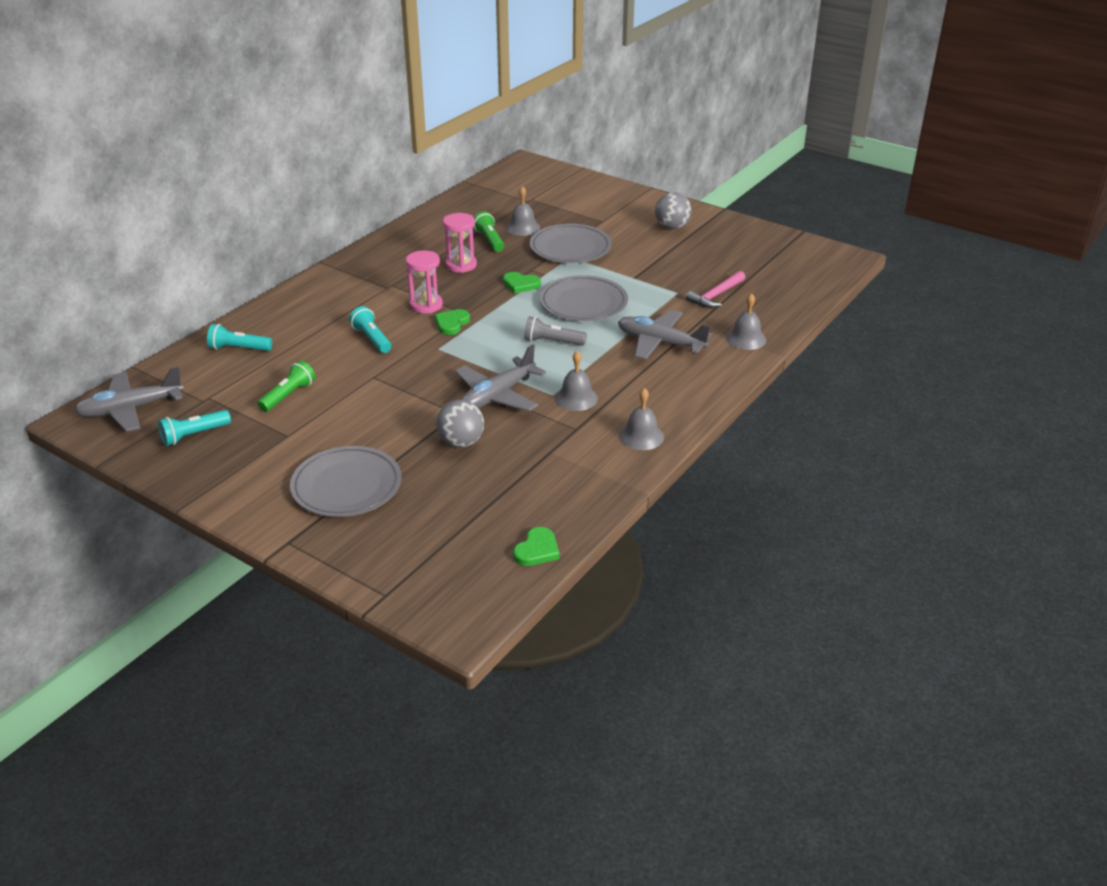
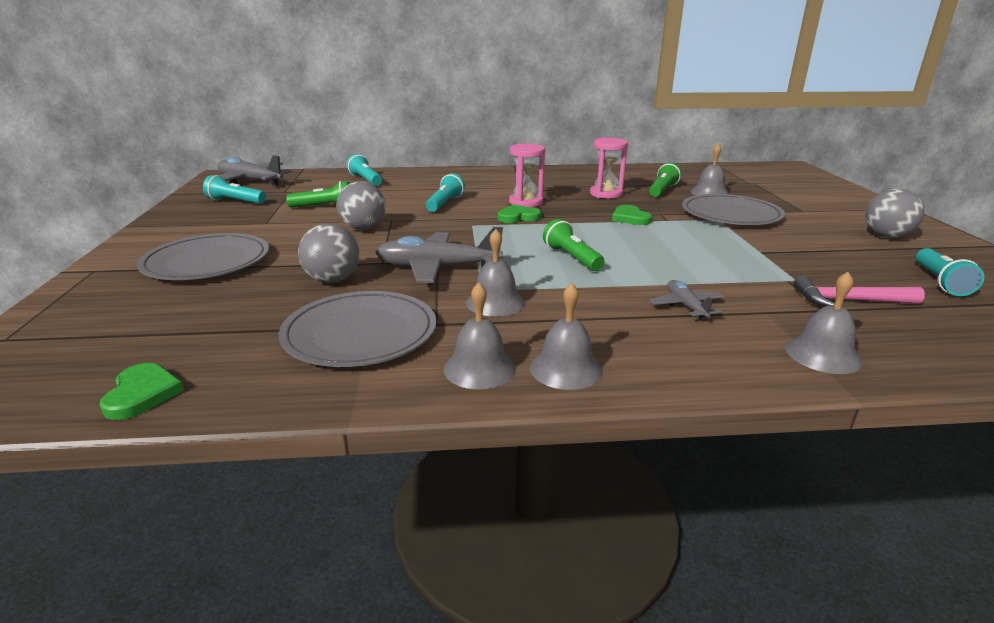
camera: 50 degrees right, 10 degrees down
(374, 396) = (363, 228): none -> grey ball
(537, 550) = (142, 394): green heart -> green heart turned 90 degrees counterclockwise
(552, 341) = (572, 258): grey flashlight -> green flashlight
(583, 302) = (664, 247): grey plate -> grey plate (360, 333)
(660, 343) = (686, 306): grey plane -> grey plane, size x0.53
(672, 412) = (565, 369): none -> grey bell
(733, 257) = (940, 282): none -> turquoise flashlight

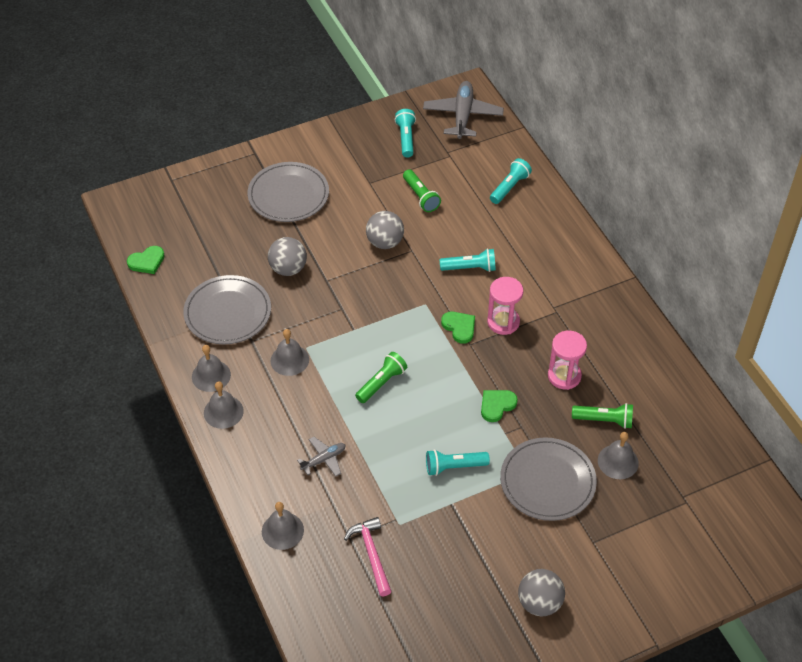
camera: 70 degrees right, 25 degrees up
(437, 268) = (330, 313): grey plane -> none
(940, 282) = (435, 620): turquoise flashlight -> turquoise flashlight (454, 466)

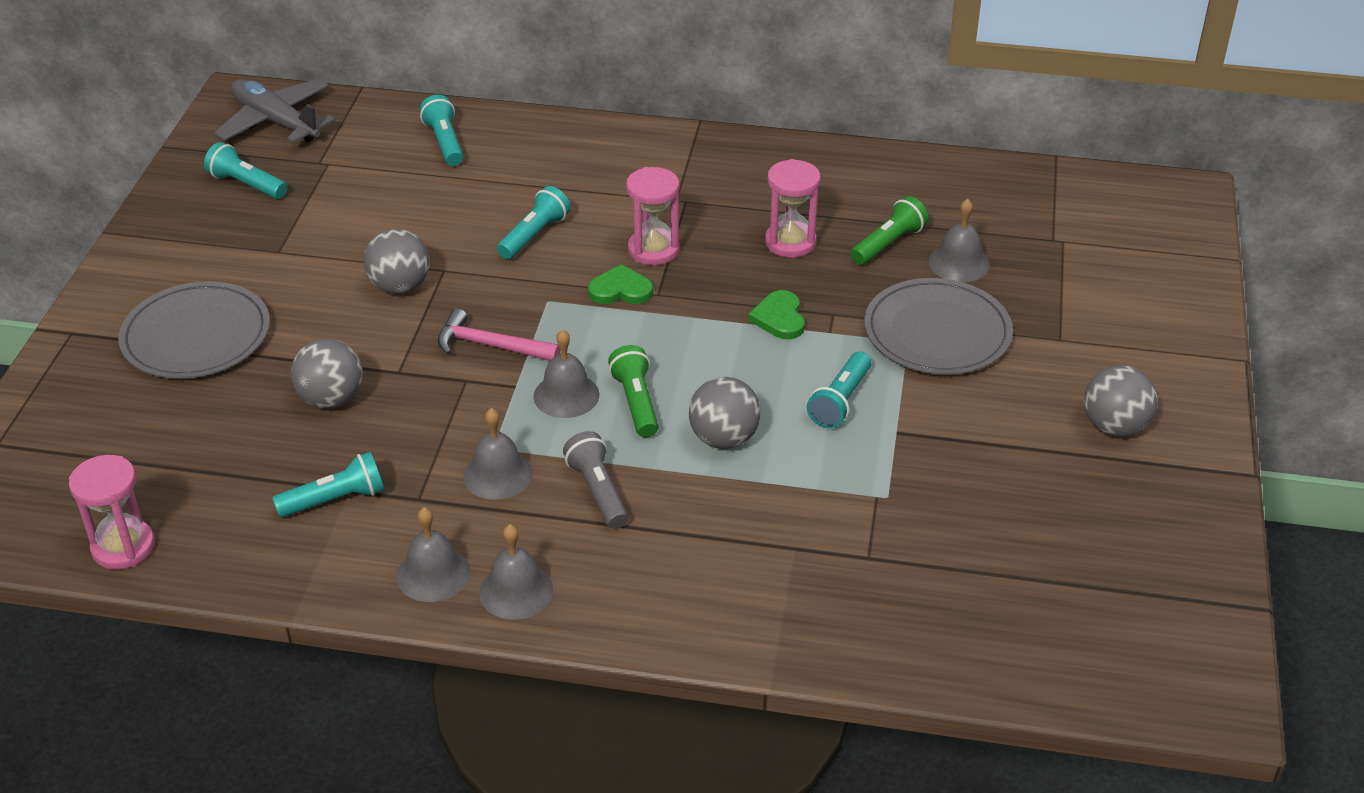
camera: 55 degrees left, 10 degrees down
(147, 261) = (123, 547): green heart -> pink hourglass
(228, 312) = (335, 500): grey plate -> turquoise flashlight
(282, 530) = (794, 624): grey bell -> grey bell (566, 395)
(309, 404) = (598, 491): none -> grey flashlight
(324, 459) = (710, 521): grey plane -> none
(372, 554) = (914, 547): pink hammer -> pink hammer (491, 345)
(385, 433) = (724, 438): none -> grey ball
(420, 197) = (363, 219): green flashlight -> none

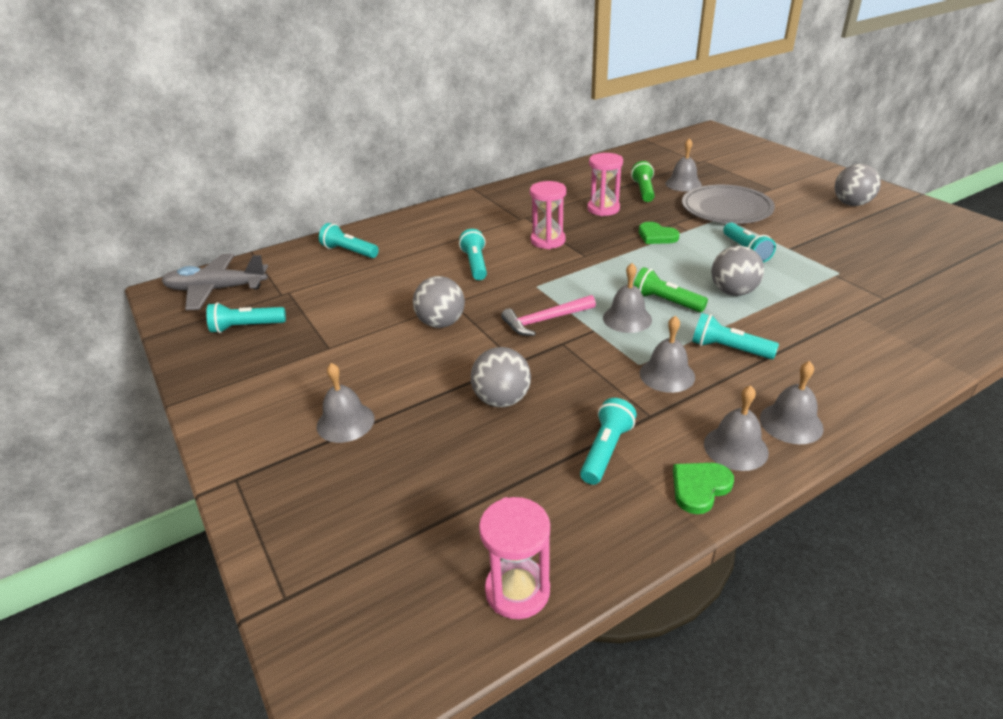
camera: 40 degrees left, 5 degrees down
(196, 336) = (345, 422): grey plate -> grey bell
(598, 491) = (728, 349): grey flashlight -> turquoise flashlight
(620, 290) = (564, 263): green heart -> green heart (699, 488)

